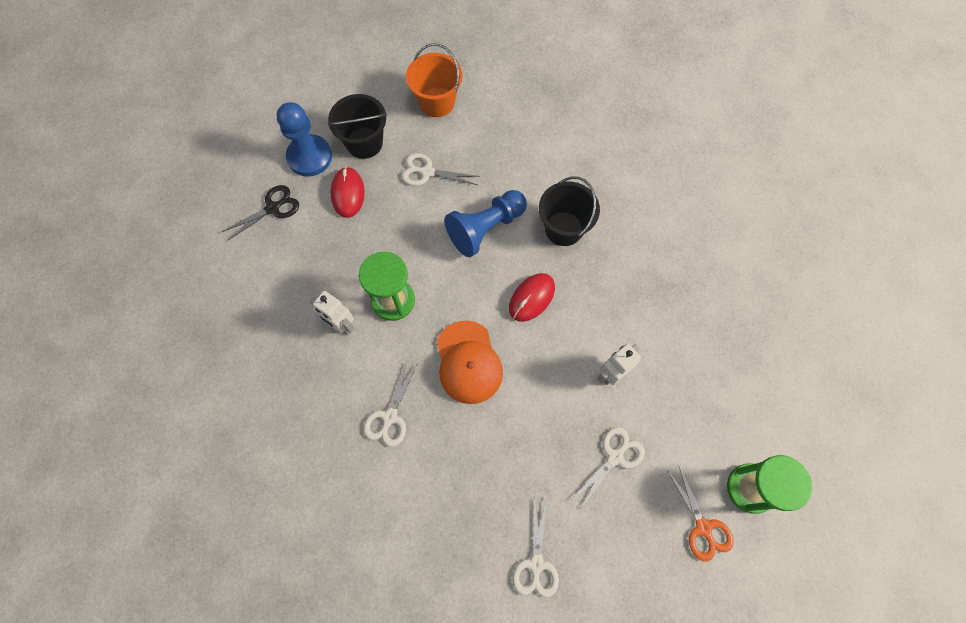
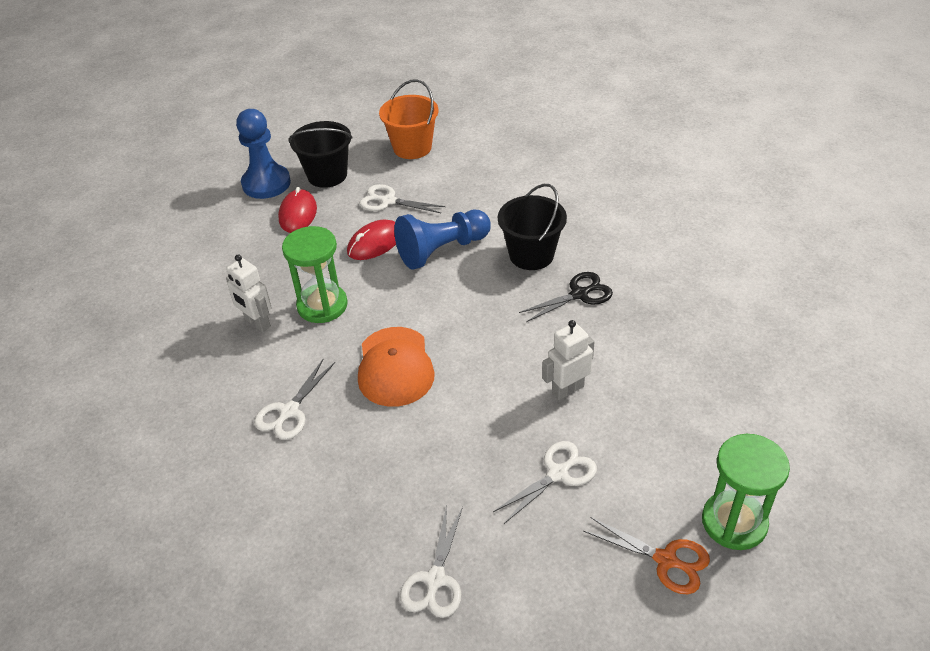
camera: 10 degrees right, 25 degrees down
(272, 208) = (214, 222): black scissors -> black scissors (579, 294)
(531, 298) = (482, 313): red mouse -> red mouse (375, 243)
(703, 527) = (665, 560): orange scissors -> orange scissors turned 45 degrees counterclockwise

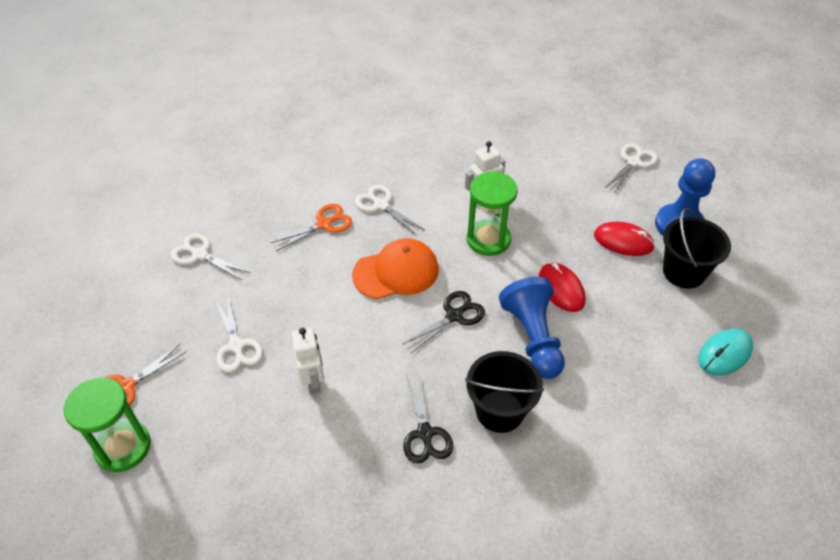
camera: 105 degrees right, 5 degrees up
(338, 459) = (324, 224): none -> orange scissors
(388, 201) = (626, 312): white scissors -> white scissors (633, 162)
(395, 367) = (396, 272): orange cap -> orange cap turned 150 degrees clockwise
(412, 147) = (724, 354): orange bucket -> turquoise mouse
(438, 307) = (454, 316): none -> black scissors

